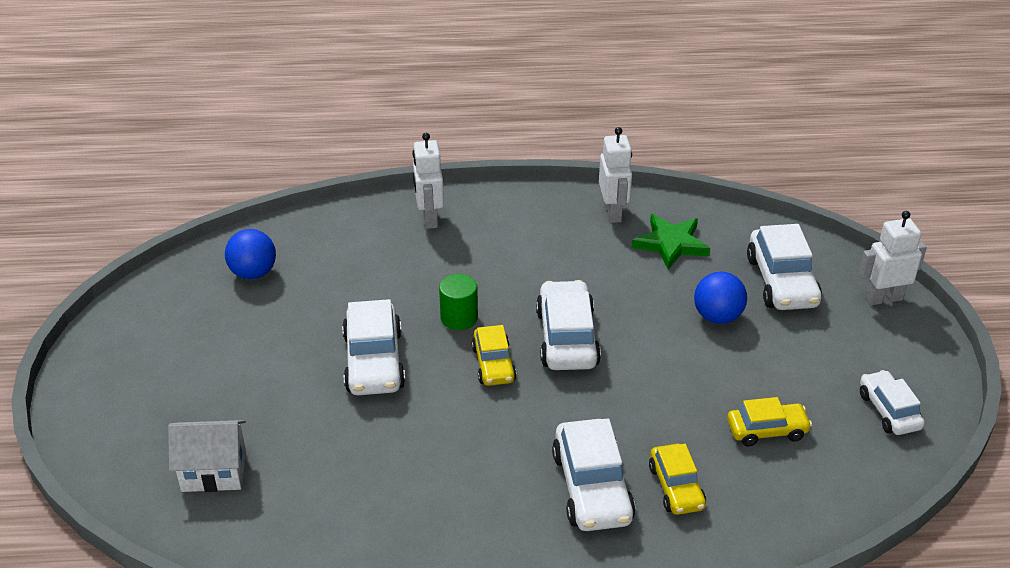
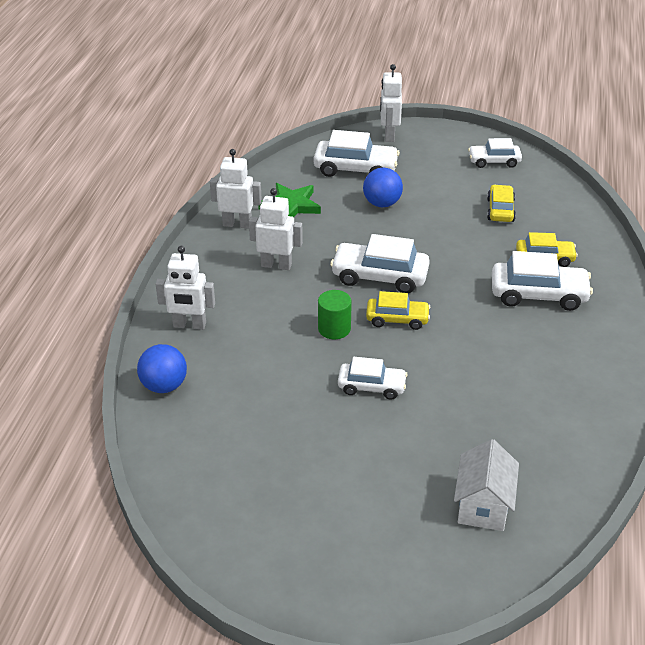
camera: 75 degrees left, 0 degrees up
(253, 273) = (213, 455): blue ball -> blue ball (164, 386)
(374, 361) = (371, 386): white car -> white car, size x0.63
(552, 255) = (276, 265): none -> white robot

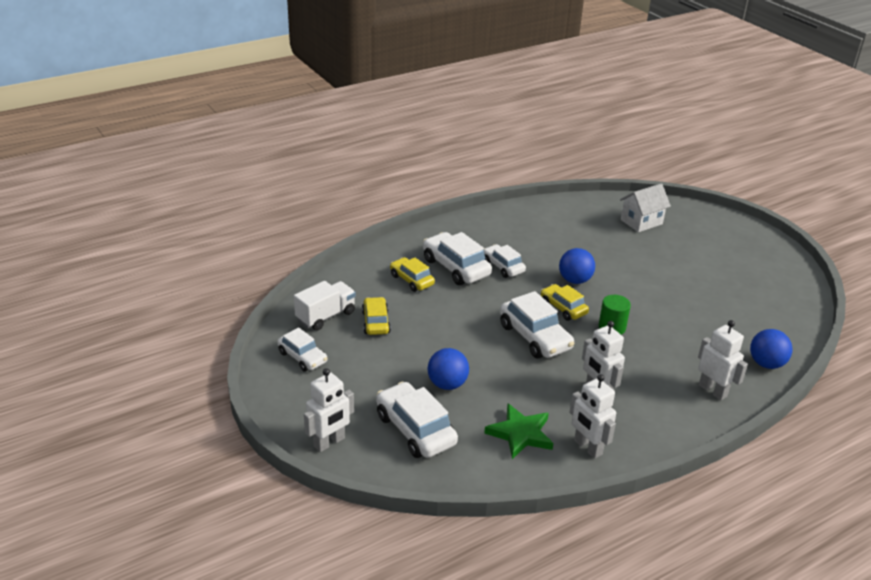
camera: 135 degrees left, 5 degrees down
(371, 386) = (630, 288): white car -> white car (503, 266)
(430, 357) = (575, 280): none -> blue ball
(500, 210) = (376, 322): yellow car -> yellow car turned 120 degrees clockwise
(537, 192) = (325, 316): none -> white truck

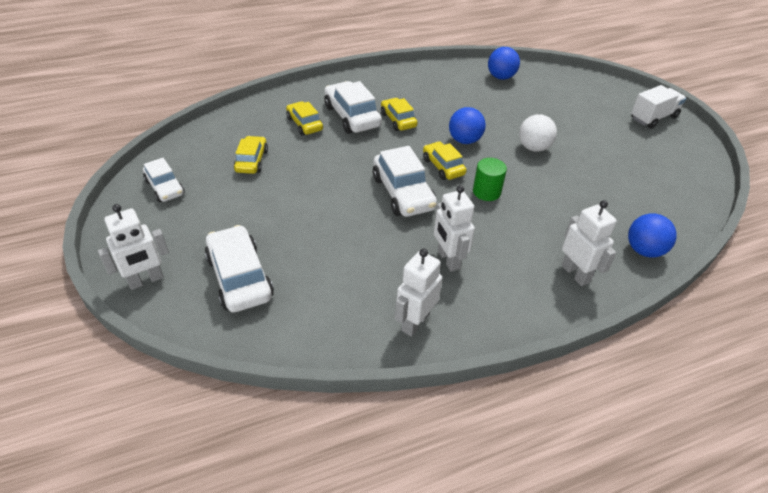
camera: 10 degrees right, 10 degrees up
(325, 316) = (207, 150): white truck -> white truck (653, 118)
(447, 384) = (294, 232): blue ball -> blue ball (501, 77)
(503, 266) = (398, 120): white car -> yellow car
(520, 434) = (348, 296): green star -> none
(587, 447) = (415, 322): white robot -> white robot turned 60 degrees clockwise
(641, 222) = (550, 91): white house -> none
(642, 281) = (533, 148): none -> white ball

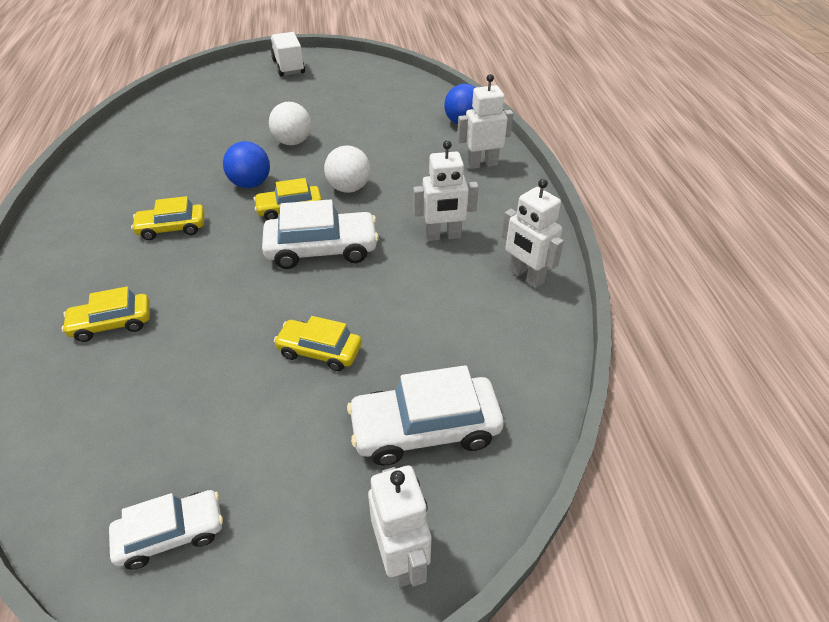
camera: 75 degrees left, 0 degrees up
(252, 161) = (167, 398): yellow car -> yellow car (319, 351)
(352, 116) = (131, 270): white car -> none
(486, 192) = (349, 188): green cylinder -> white ball
(501, 77) = (145, 131): blue ball -> none

